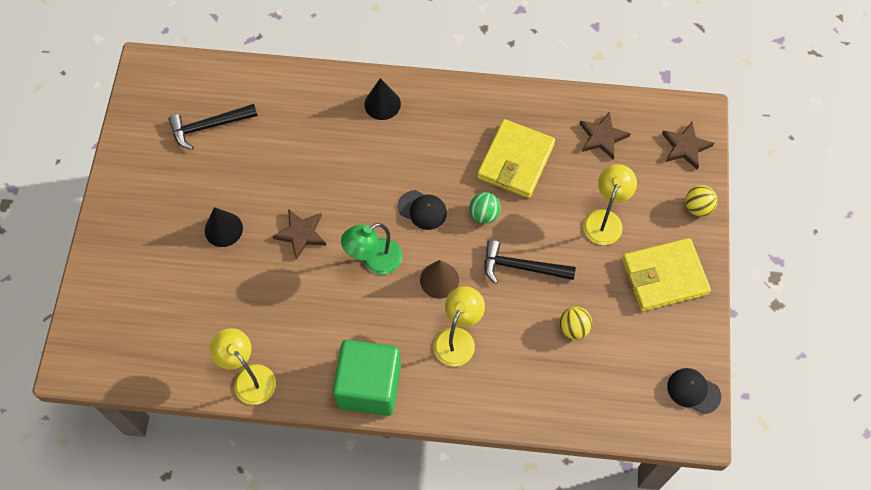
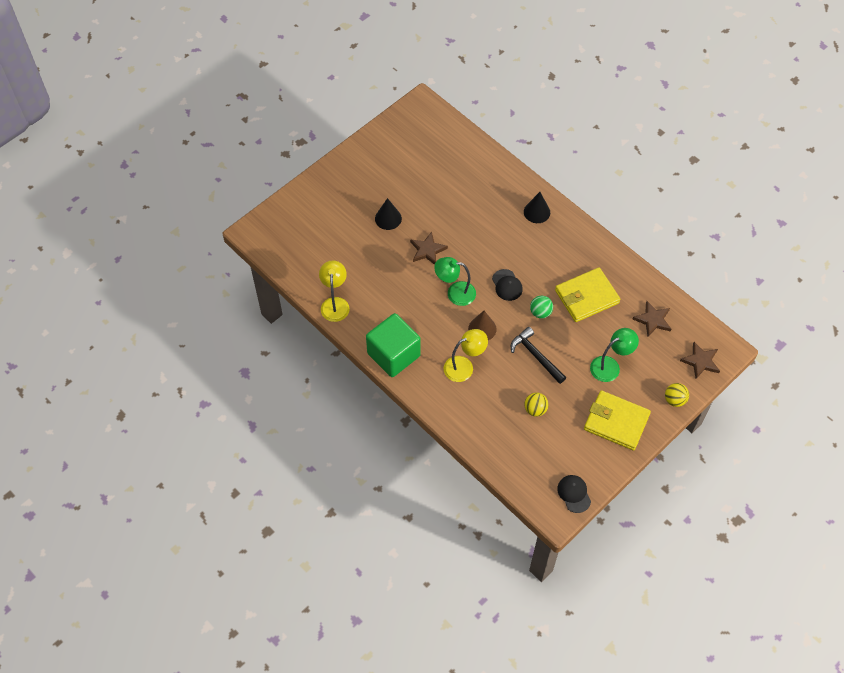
camera: 40 degrees right, 5 degrees down
(209, 126) = (428, 158): black hammer -> none
(605, 219) = (610, 366): yellow lamp -> green lamp

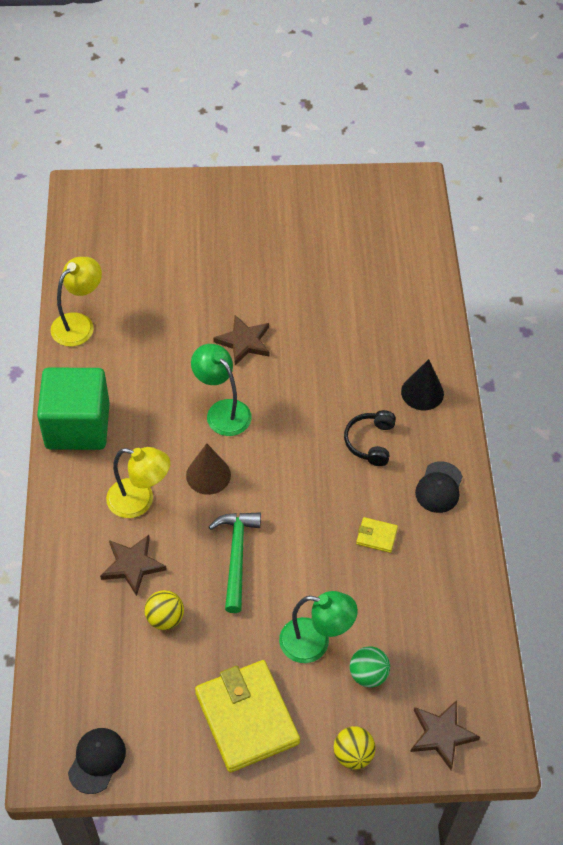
camera: 40 degrees right, 5 degrees down
(388, 218) = (239, 277): black cone -> none
(507, 285) = (293, 448): black cap -> black cap (439, 487)
(536, 356) = (236, 556): black hammer -> green hammer
(538, 254) = (370, 442): none -> black headphones
(540, 312) = (298, 510): green ball -> green ball (368, 674)
(586, 297) = (376, 536): yellow wallet -> yellow wallet, size x0.42
(653, 320) = (433, 631): brown star -> brown star (132, 565)

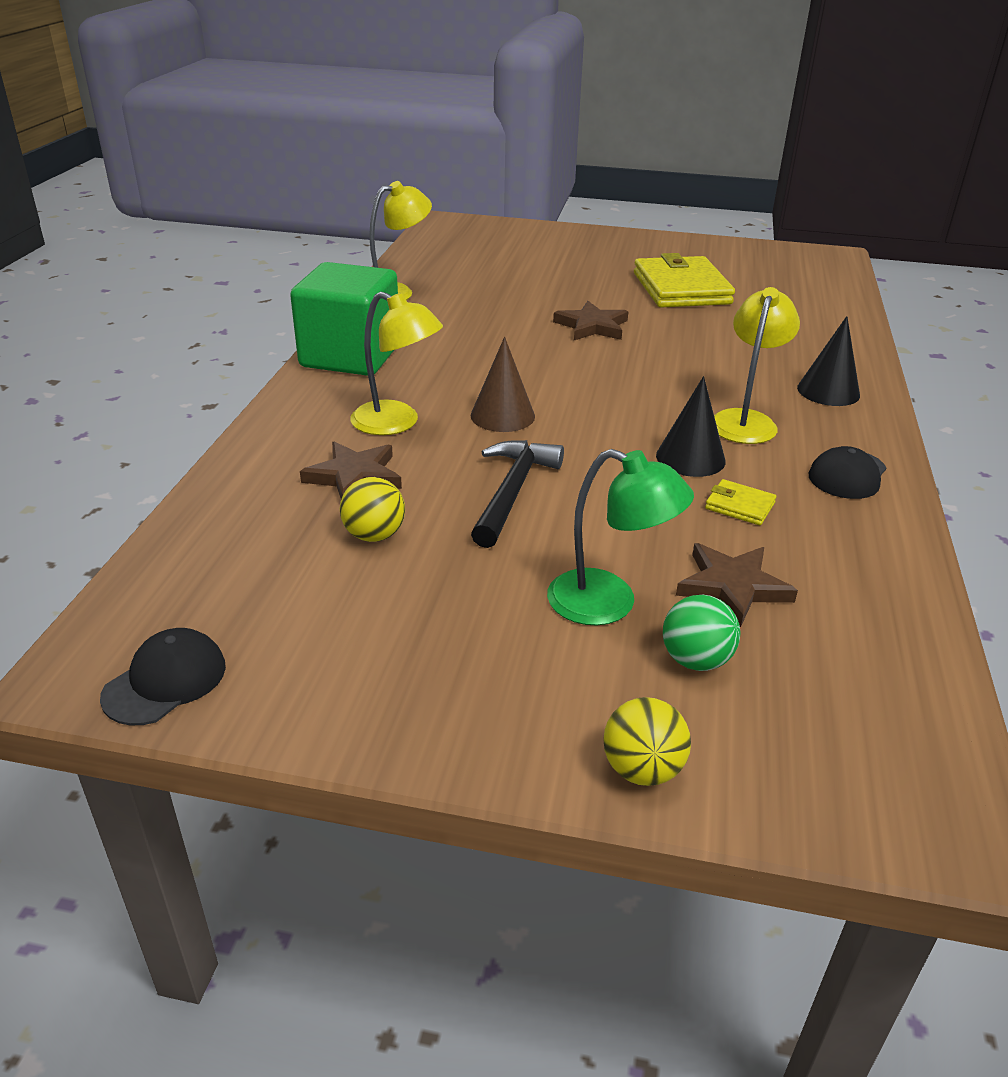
camera: 15 degrees right, 20 degrees down
(222, 411) = (544, 370): green lamp -> none
(236, 556) = (512, 492): green hammer -> black hammer
(246, 718) = (455, 676): yellow wallet -> yellow wallet (681, 289)
(340, 493) = (690, 458): none -> black cone
(370, 442) = (745, 420): black headphones -> yellow lamp
(441, 735) = (831, 775): brown star -> brown star (732, 587)

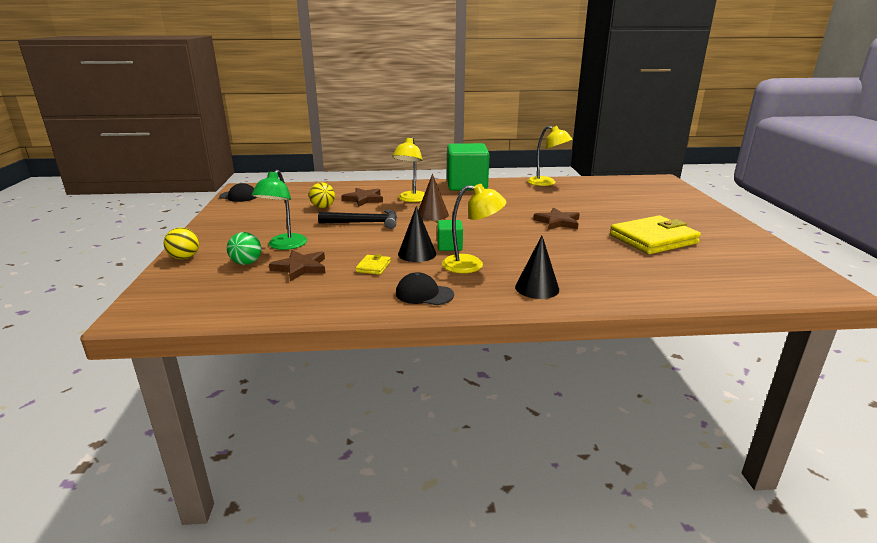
camera: 75 degrees right, 10 degrees down
(665, 425) = (449, 246): none -> green cube

